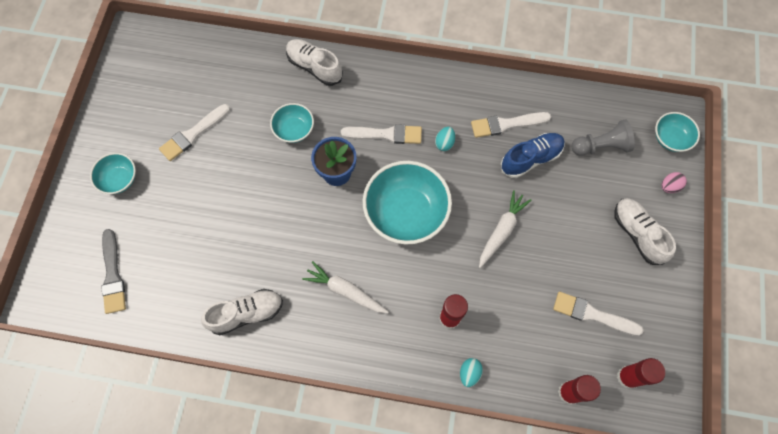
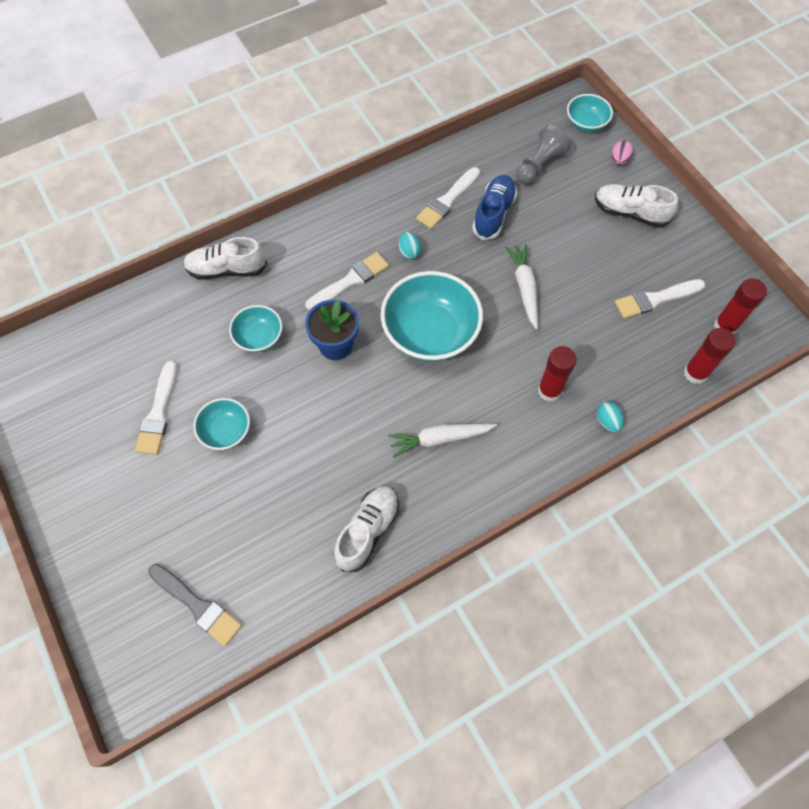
camera: 40 degrees left, 5 degrees down
(119, 179) = (117, 511): turquoise bowl -> turquoise bowl (226, 431)

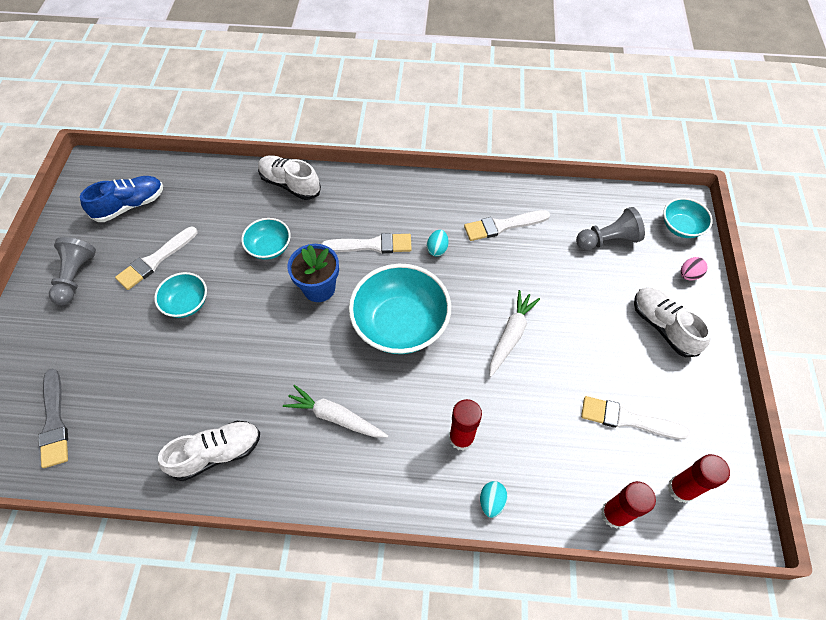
camera: 35 degrees right, 5 degrees down
(92, 475) = (76, 277): none -> grey pawn
(493, 214) = (533, 258): blue shoe -> blue shoe (130, 205)

